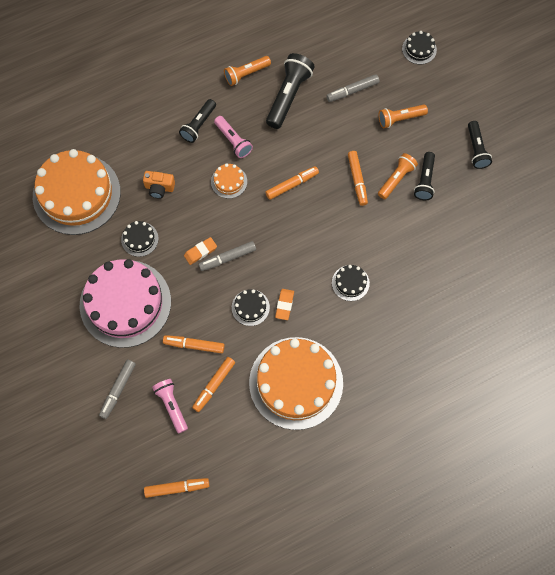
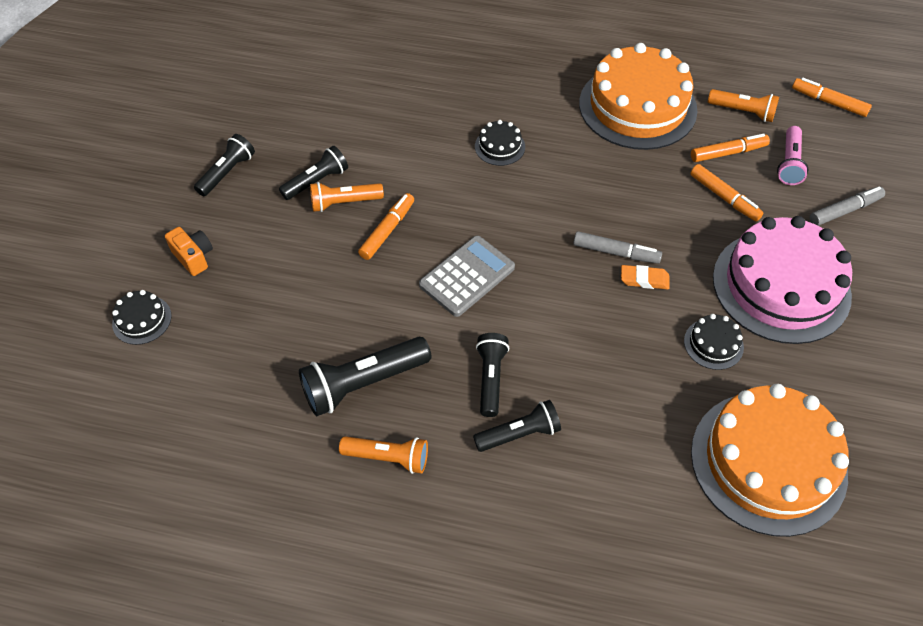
camera: 140 degrees left, 15 degrees down
(159, 188) = (641, 388): orange camera -> orange camera (194, 257)
(229, 181) = (541, 332): orange cake -> none
(233, 141) = (490, 378): pink flashlight -> black flashlight
(250, 307) = (630, 192): black cake -> none
(284, 305) = (590, 171): orange eraser -> none
(292, 185) = (467, 276): orange marker -> grey calculator
(352, 91) = (279, 330): grey marker -> none
(400, 119) = (264, 258): orange flashlight -> orange flashlight (743, 112)

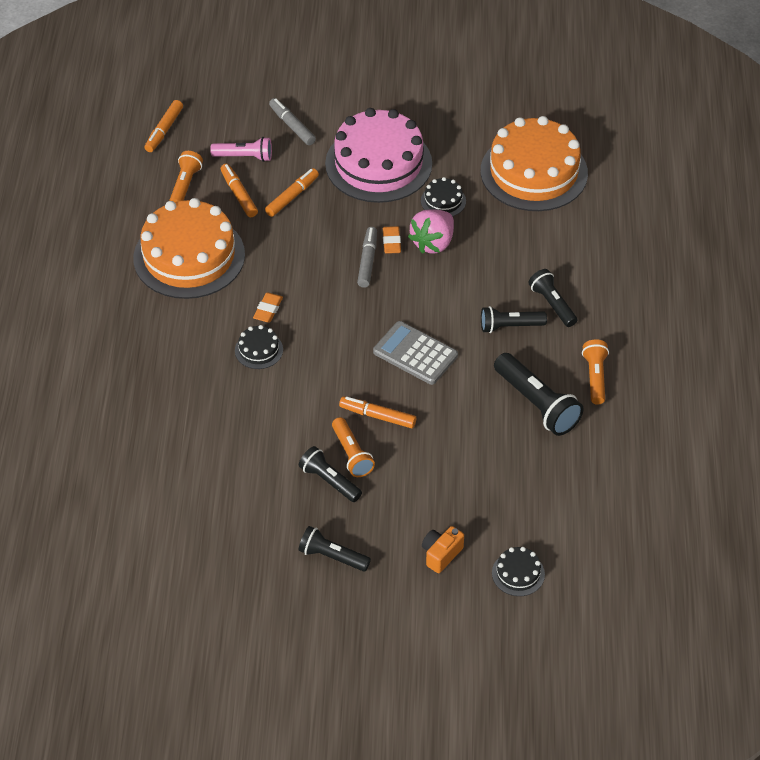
camera: 100 degrees left, 5 degrees down
(554, 159) = (268, 310): none -> orange eraser
(640, 321) = (433, 243): none -> pink strawberry

